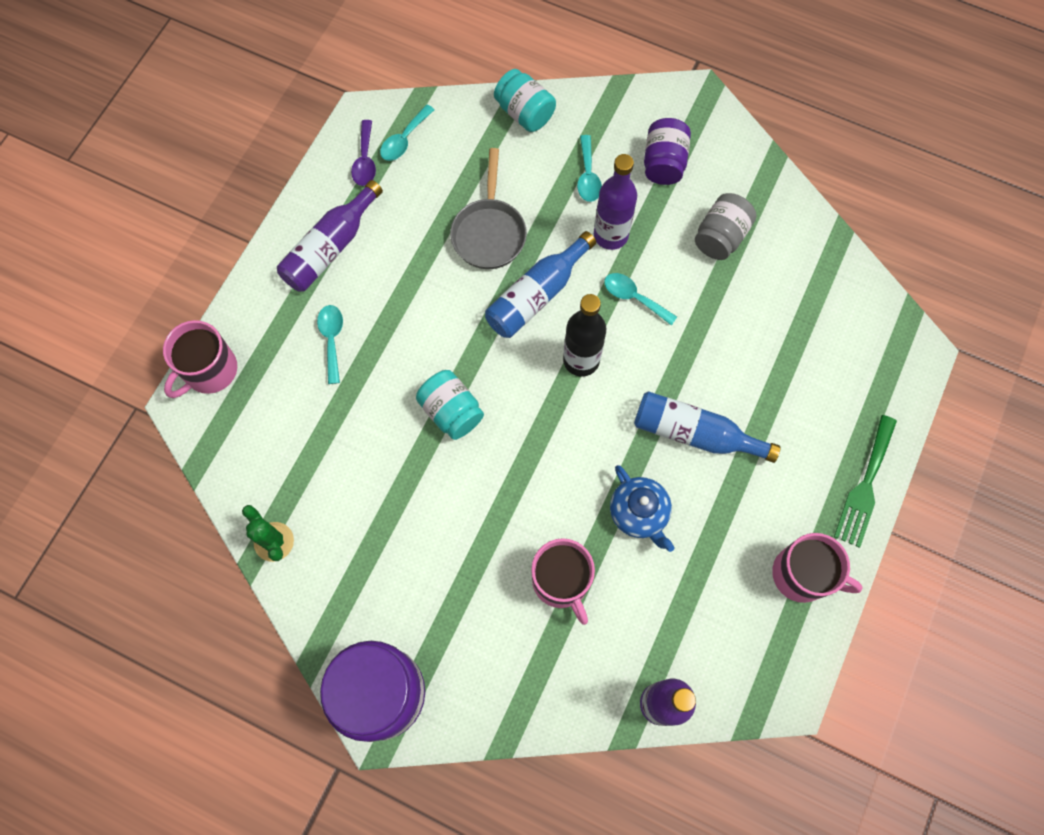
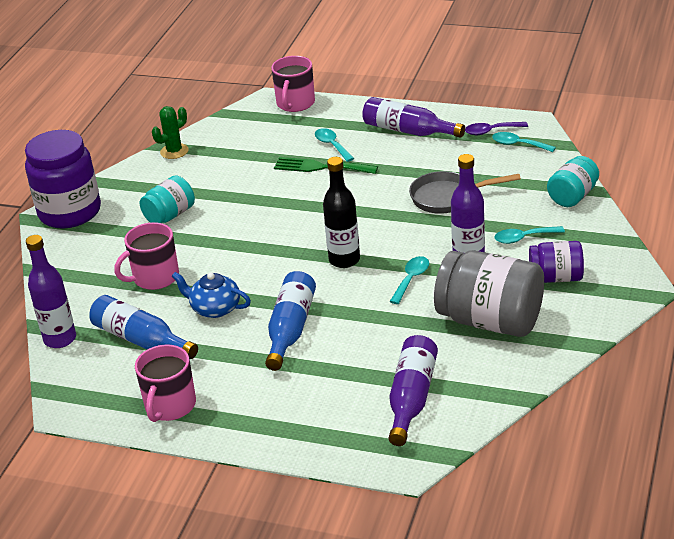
camera: 85 degrees right, 35 degrees down
(209, 371) = (295, 103): pink mug -> pink mug turned 105 degrees counterclockwise
(332, 339) = (332, 145): turquoise spoon -> turquoise spoon turned 105 degrees counterclockwise
(451, 411) = (285, 205): turquoise jar -> turquoise jar (170, 215)
(536, 295) = (397, 229): blue bottle -> blue bottle (141, 340)
(639, 513) = (215, 308): blue teapot -> blue teapot turned 60 degrees clockwise
(720, 237) = (490, 320): grey jar -> grey jar, size x1.79
(826, 331) = (411, 398): none -> purple bottle
(865, 486) = (258, 438): green fork -> green fork (320, 167)

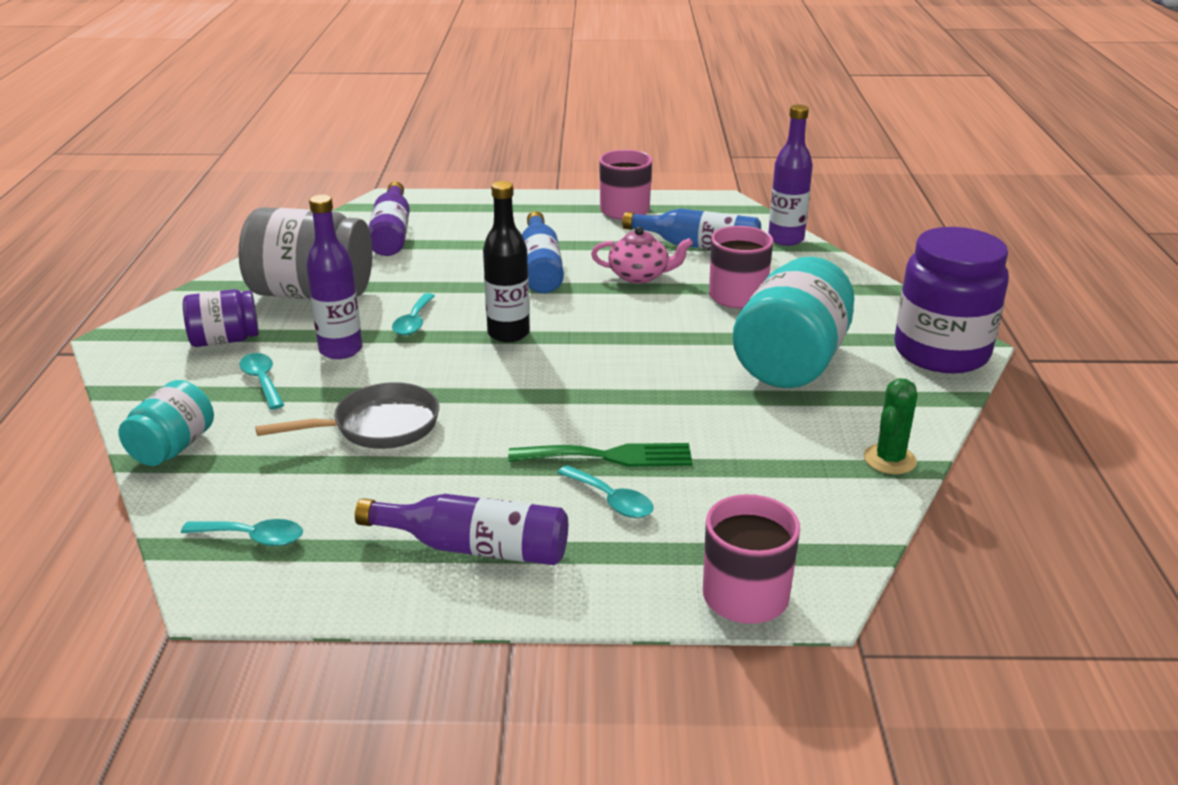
camera: 160 degrees right, 5 degrees down
(170, 215) = (791, 362): turquoise jar -> turquoise jar, size x1.79
(215, 308) = (640, 276): blue teapot -> pink teapot
(491, 131) = (306, 564): purple spoon -> none
(523, 238) = (262, 381): turquoise spoon -> turquoise spoon turned 90 degrees counterclockwise

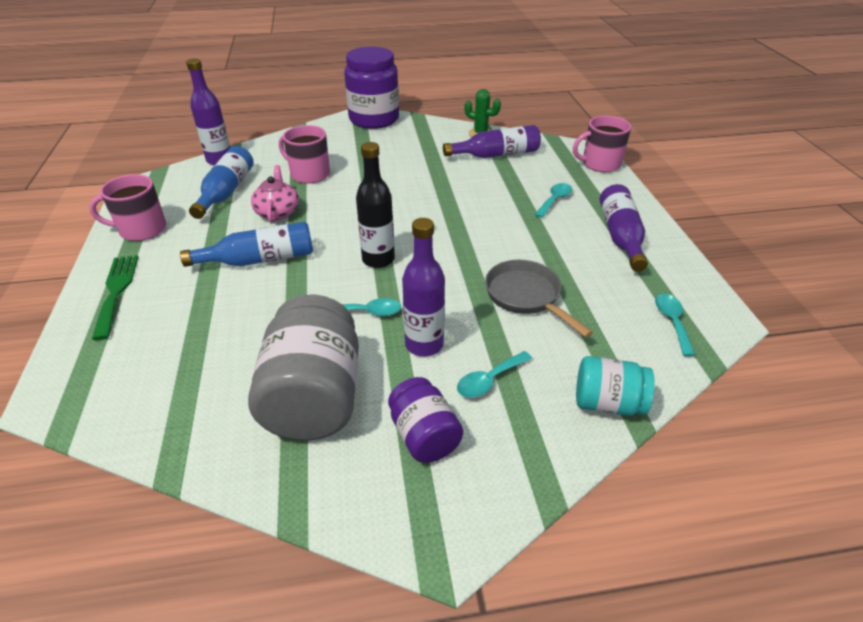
camera: 100 degrees left, 10 degrees up
(391, 233) = (162, 372): purple bottle -> purple bottle (496, 155)
(610, 456) = (515, 204): green fork -> green fork (116, 291)
(791, 362) = (394, 156): turquoise jar -> none

